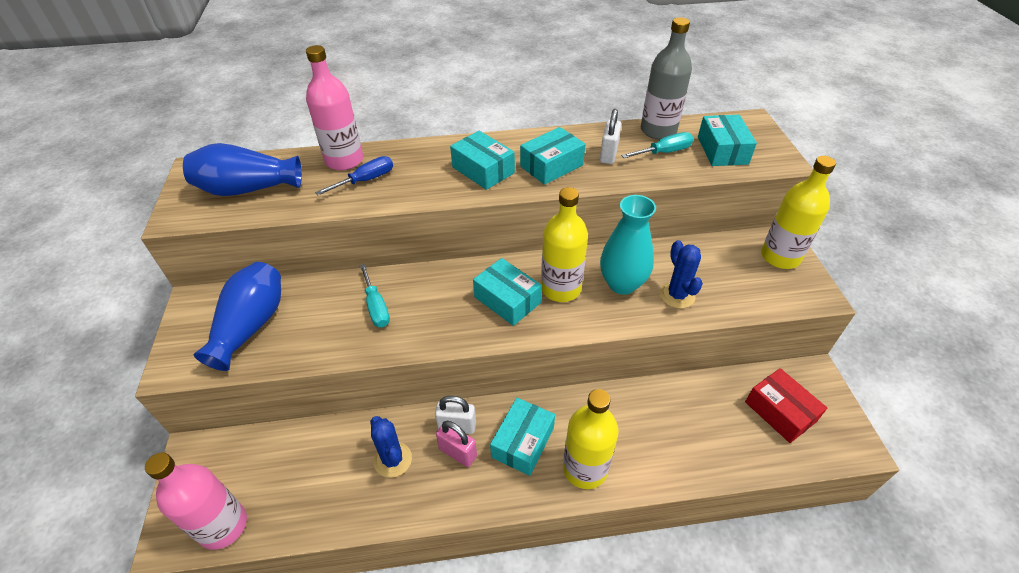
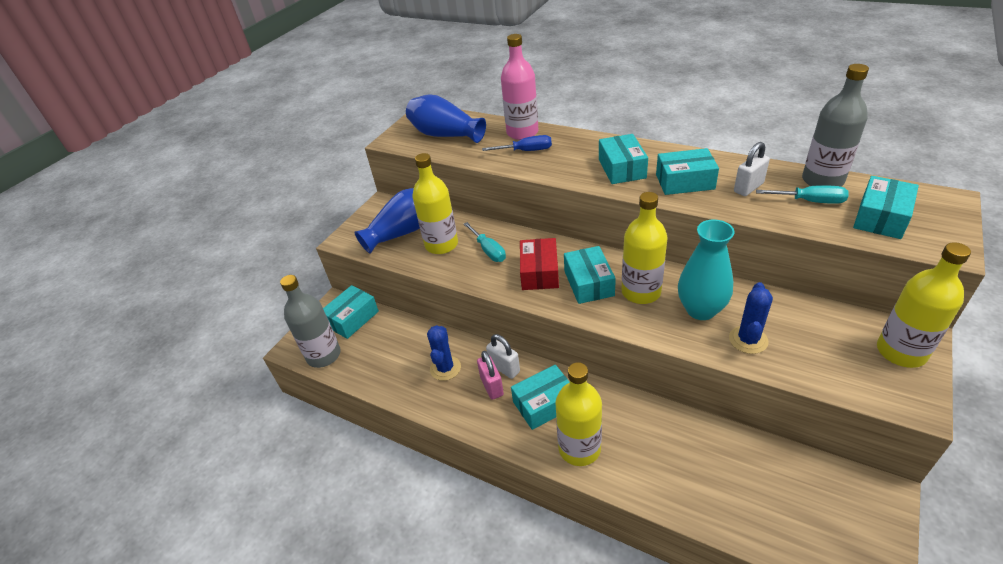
camera: 40 degrees right, 5 degrees down
(223, 526) = (324, 355): pink bottle -> grey bottle
(230, 460) = (352, 318): none -> turquoise box
(314, 322) = (441, 245): none -> yellow bottle
(376, 307) = (488, 250): turquoise screwdriver -> turquoise screwdriver turned 45 degrees counterclockwise
(780, 411) = (810, 504): red box -> red box (539, 272)

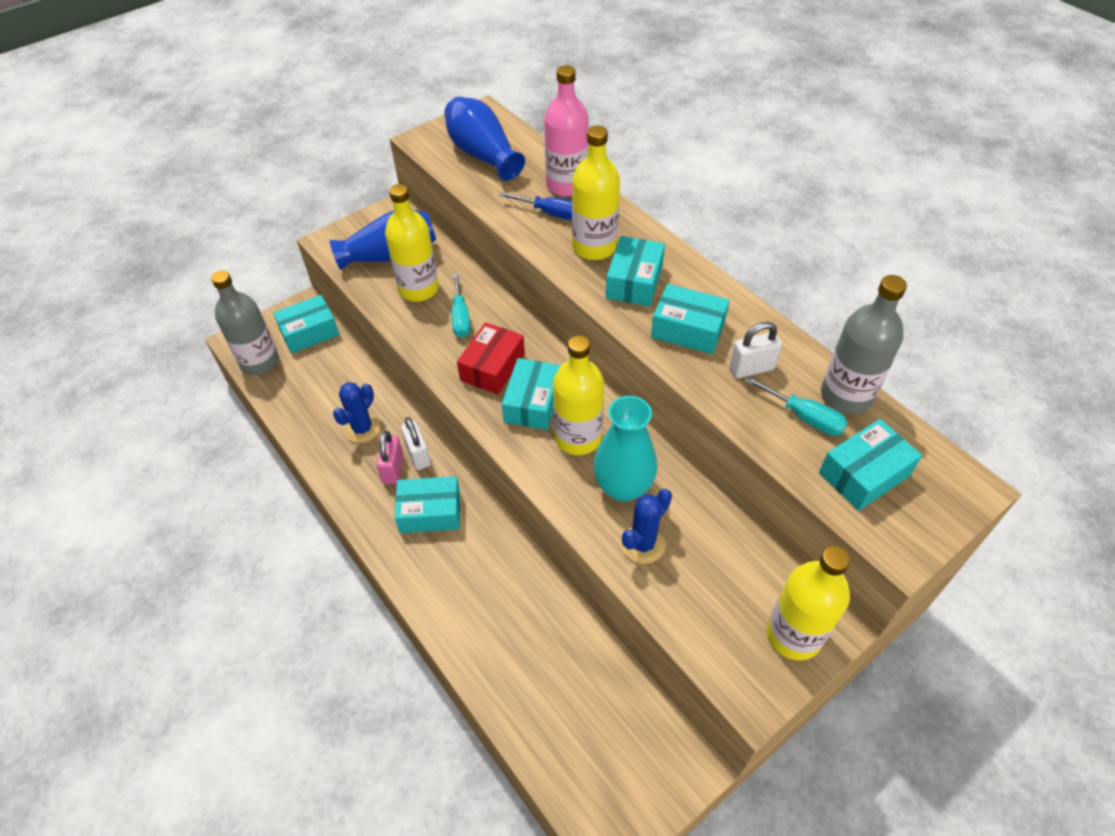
camera: 20 degrees right, 10 degrees up
(579, 448) = (430, 573): yellow bottle -> yellow bottle (594, 247)

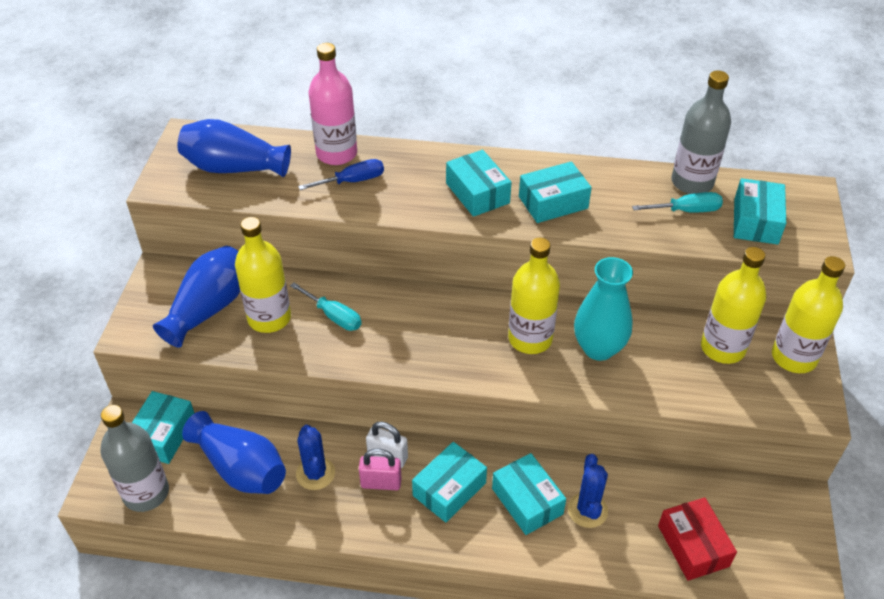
camera: 45 degrees left, 5 degrees down
(325, 389) = (241, 468): none -> blue vase
(393, 469) = (381, 483): pink padlock -> pink padlock turned 45 degrees counterclockwise
(492, 367) = (407, 335): red box -> red box (693, 546)
(532, 403) = (469, 338): turquoise box -> turquoise box (527, 501)
(594, 247) = (418, 186): yellow bottle -> yellow bottle (722, 348)
(643, 544) = (654, 374): blue cactus -> blue cactus (587, 510)
(751, 368) = (621, 201): white padlock -> none

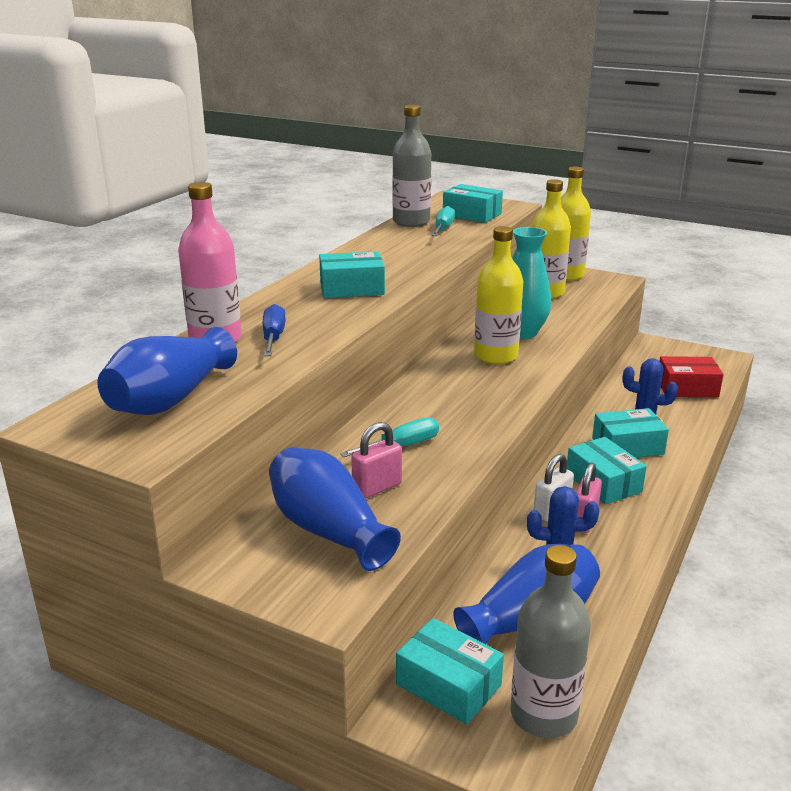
camera: 70 degrees left, 20 degrees down
(269, 318) = (377, 488): yellow bottle -> pink padlock
(553, 202) = (393, 265): turquoise box -> none

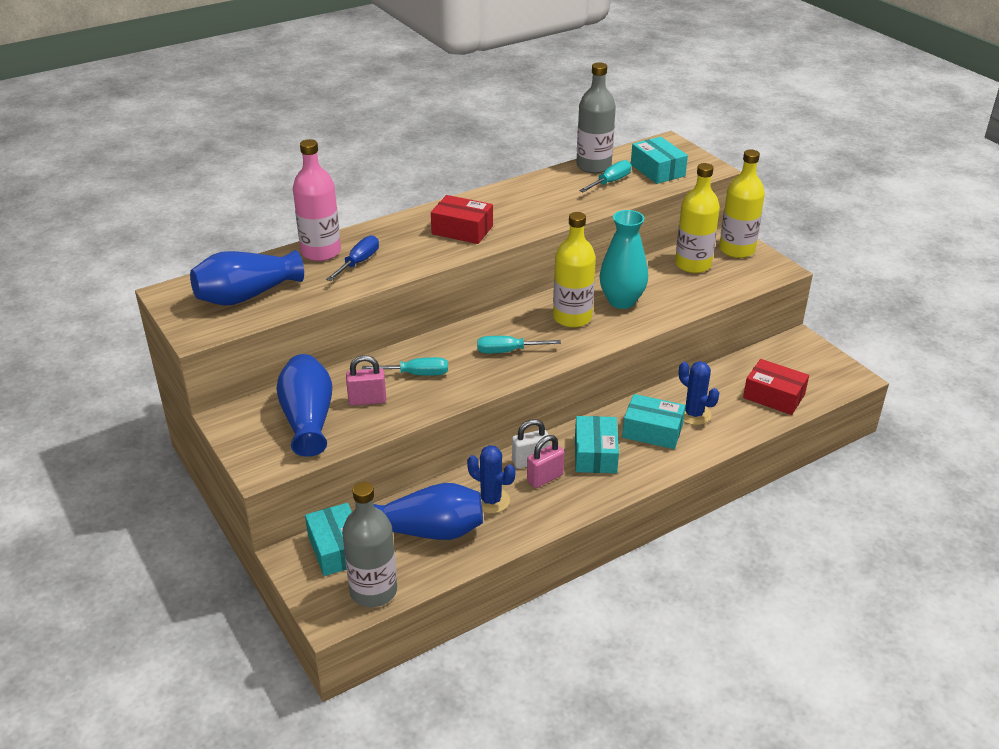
camera: 30 degrees right, 10 degrees up
(352, 288) = (462, 230): turquoise box -> red box
(470, 399) = (507, 351): none -> turquoise screwdriver

